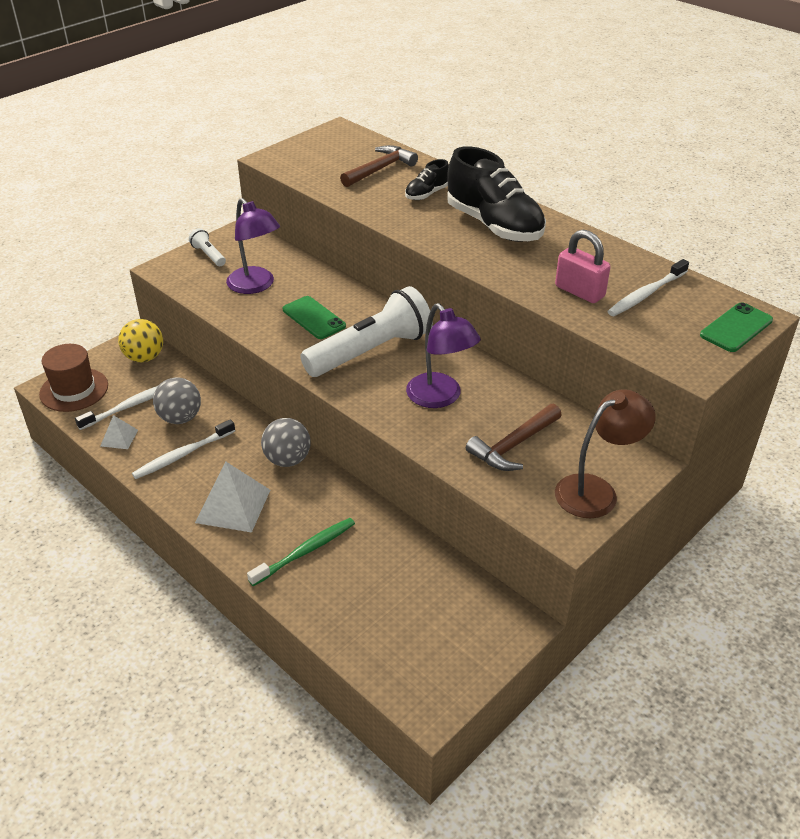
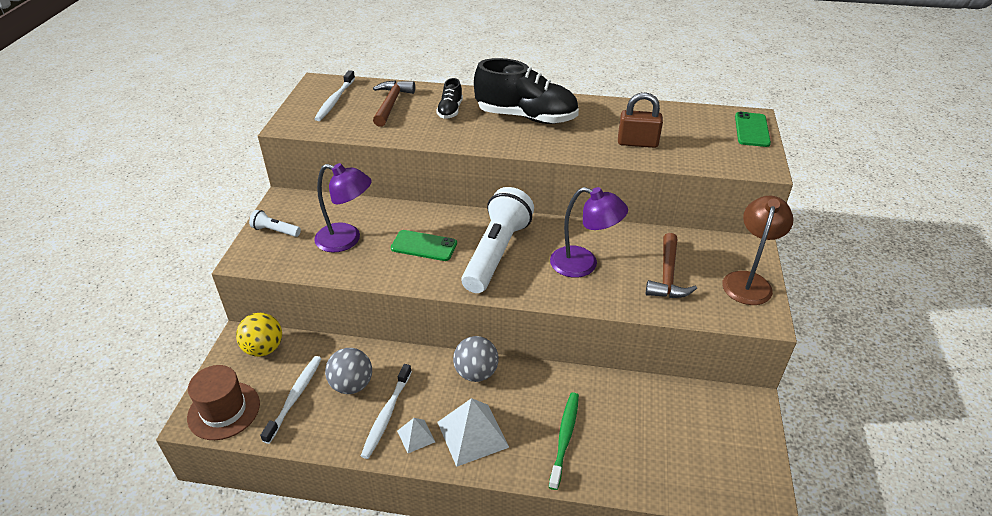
camera: 35 degrees left, 0 degrees up
(119, 438) = (313, 431): white pyramid -> white pyramid (416, 436)
(579, 291) = (637, 143): pink padlock -> brown padlock
(646, 294) = (677, 128): white toothbrush -> white toothbrush (335, 100)

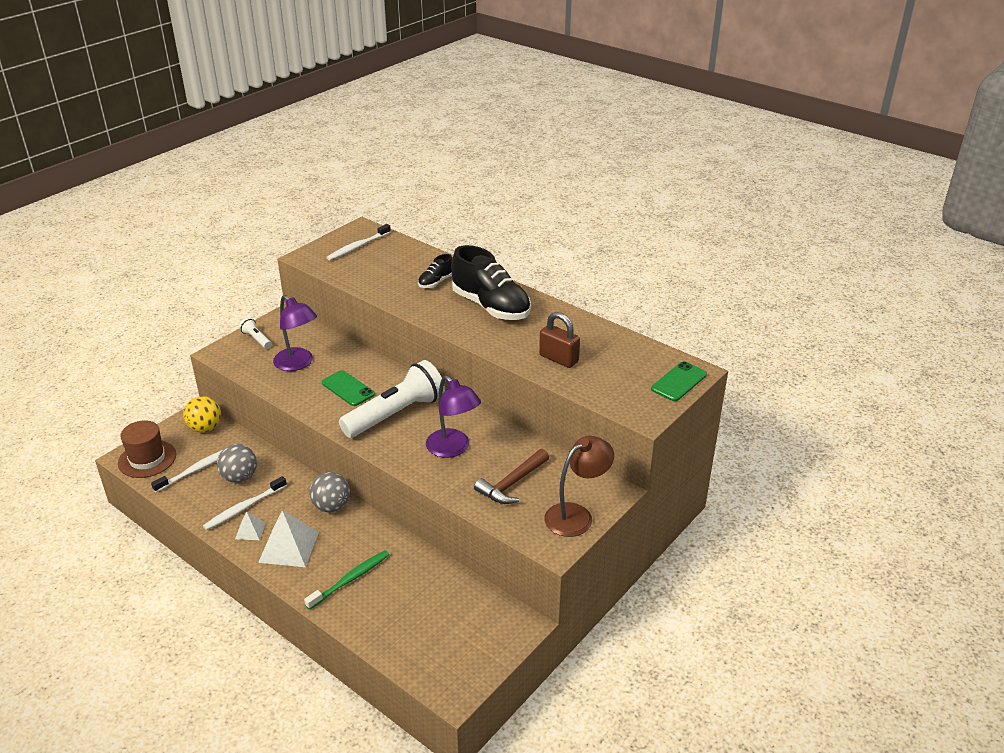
camera: 30 degrees right, 5 degrees down
(391, 104) = (397, 262): brown hammer -> none

